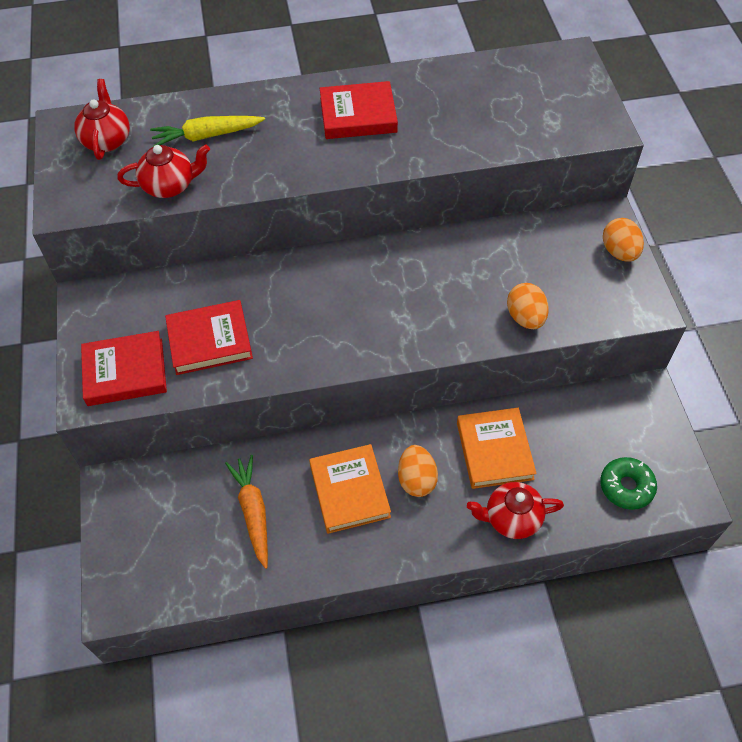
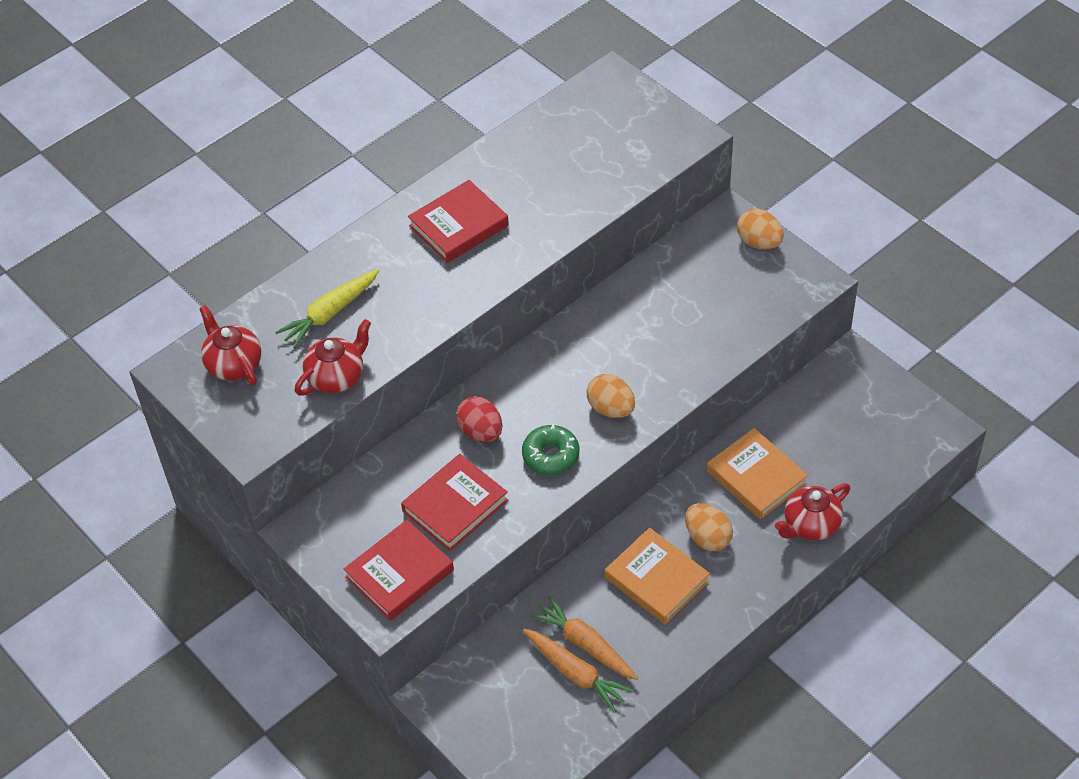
camera: 30 degrees left, 5 degrees down
(227, 532) = (576, 673): none -> orange carrot
(276, 292) = (481, 432): none -> red egg
(525, 317) = (720, 341): orange egg -> orange egg (611, 408)
(626, 487) = (885, 448): green donut -> green donut (551, 455)

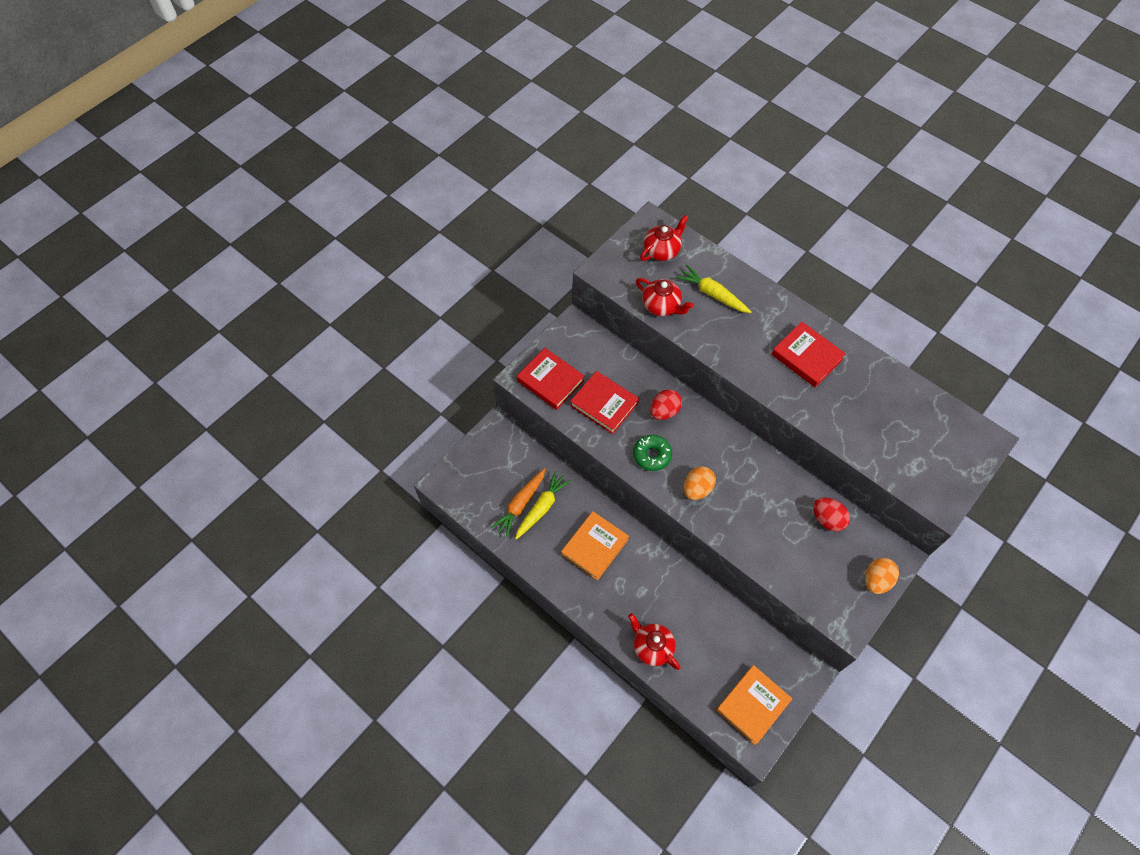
camera: 80 degrees right, 10 degrees up
(585, 644) = (542, 507): orange carrot -> yellow carrot
(672, 276) = (827, 519): none -> red egg
(707, 538) = (631, 577): orange egg -> none
(756, 477) = (687, 607): orange book -> orange book (753, 705)

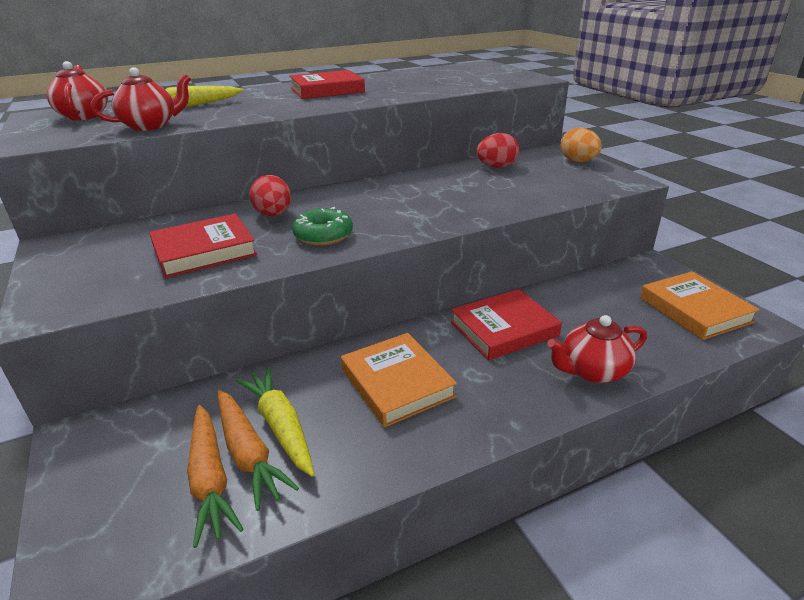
camera: 65 degrees left, 30 degrees down
(501, 498) = (210, 479): none -> orange carrot
(550, 381) = (98, 285): red book -> red book (504, 329)
(697, 489) = (401, 218): orange egg -> none

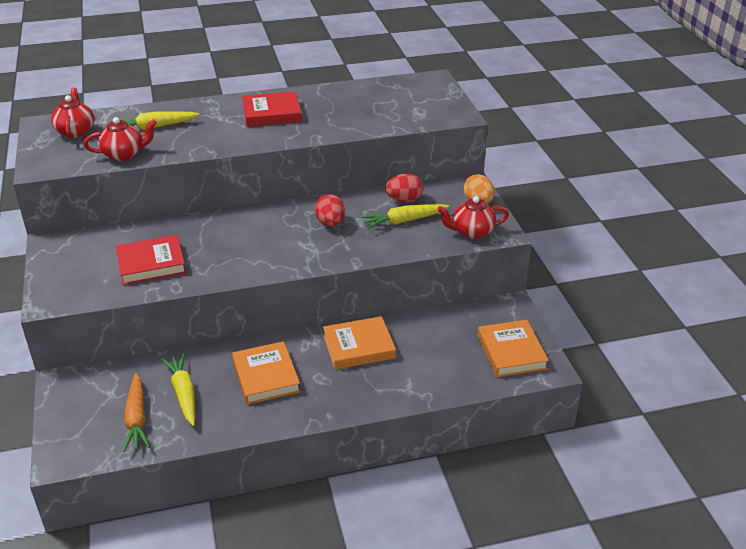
camera: 10 degrees right, 5 degrees up
(249, 454) = (161, 407): orange carrot -> none
(273, 215) = (206, 234): red egg -> red egg (330, 223)
(323, 235) = (236, 260): green donut -> none
(504, 329) = (358, 347): red book -> orange book
(510, 182) = (404, 221): none -> yellow carrot
(592, 371) = (401, 388): red teapot -> red teapot (472, 232)

